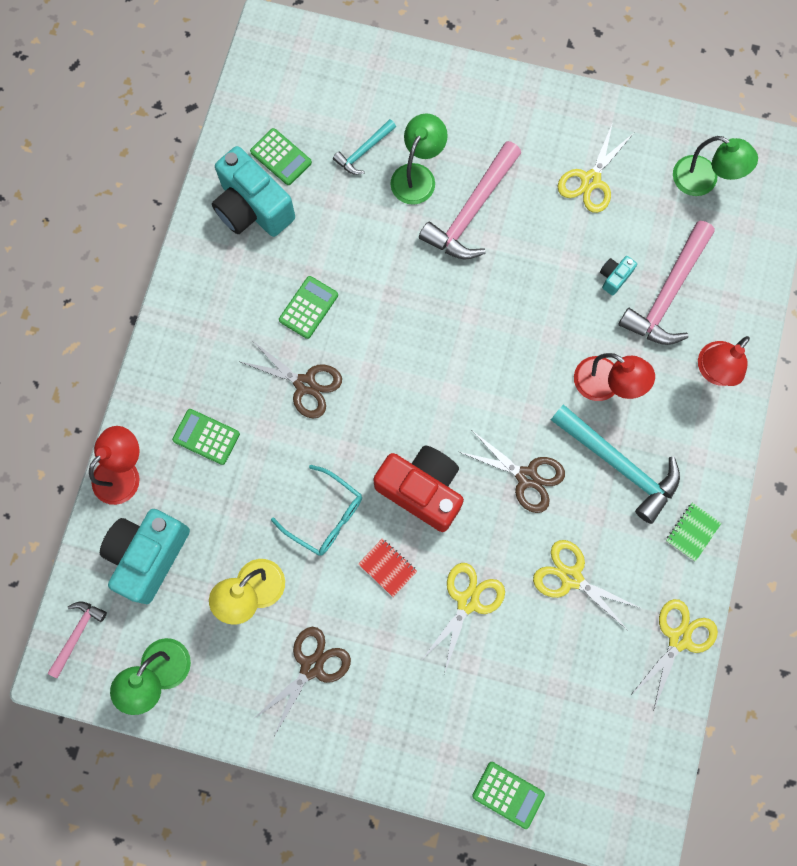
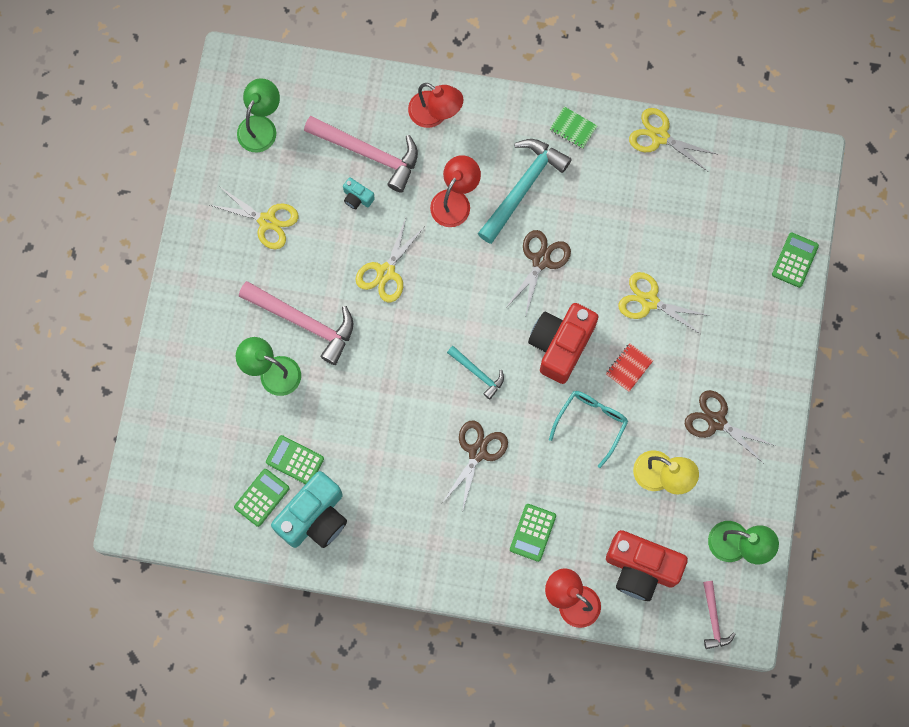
camera: 95 degrees left, 0 degrees up
(77, 634) = (713, 619): pink hammer -> pink hammer turned 120 degrees counterclockwise
(149, 555) = (641, 568): turquoise camera -> red camera
(308, 307) = (406, 457): green calculator -> green calculator (295, 460)
(364, 151) = (251, 422): turquoise hammer -> turquoise hammer (478, 373)
(571, 577) = (620, 221): yellow scissors -> yellow scissors (386, 272)

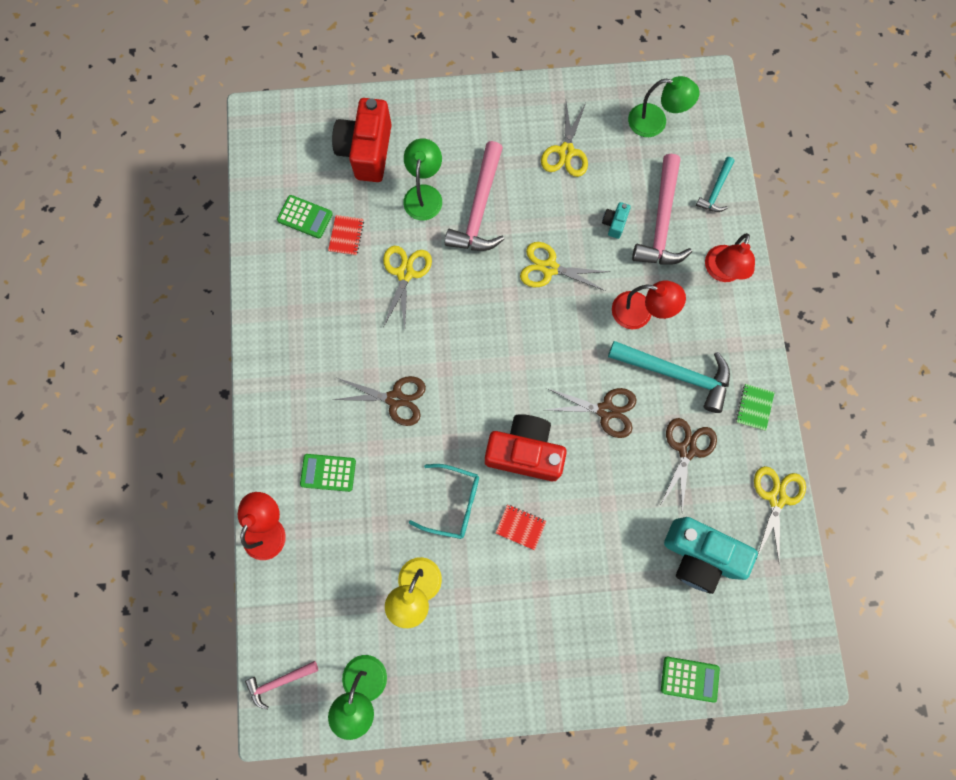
camera: 75 degrees right, 0 degrees up
(295, 460) = (346, 236): green calculator -> red notebook
(314, 517) = (297, 267): turquoise camera -> turquoise camera (699, 555)
(478, 373) = (474, 379): turquoise hammer -> turquoise hammer (716, 190)
(641, 568) = (316, 591): red camera -> red camera (367, 151)
(649, 301) = (597, 531): yellow scissors -> yellow scissors (405, 273)
(716, 421) = (489, 634): brown scissors -> brown scissors (687, 450)

